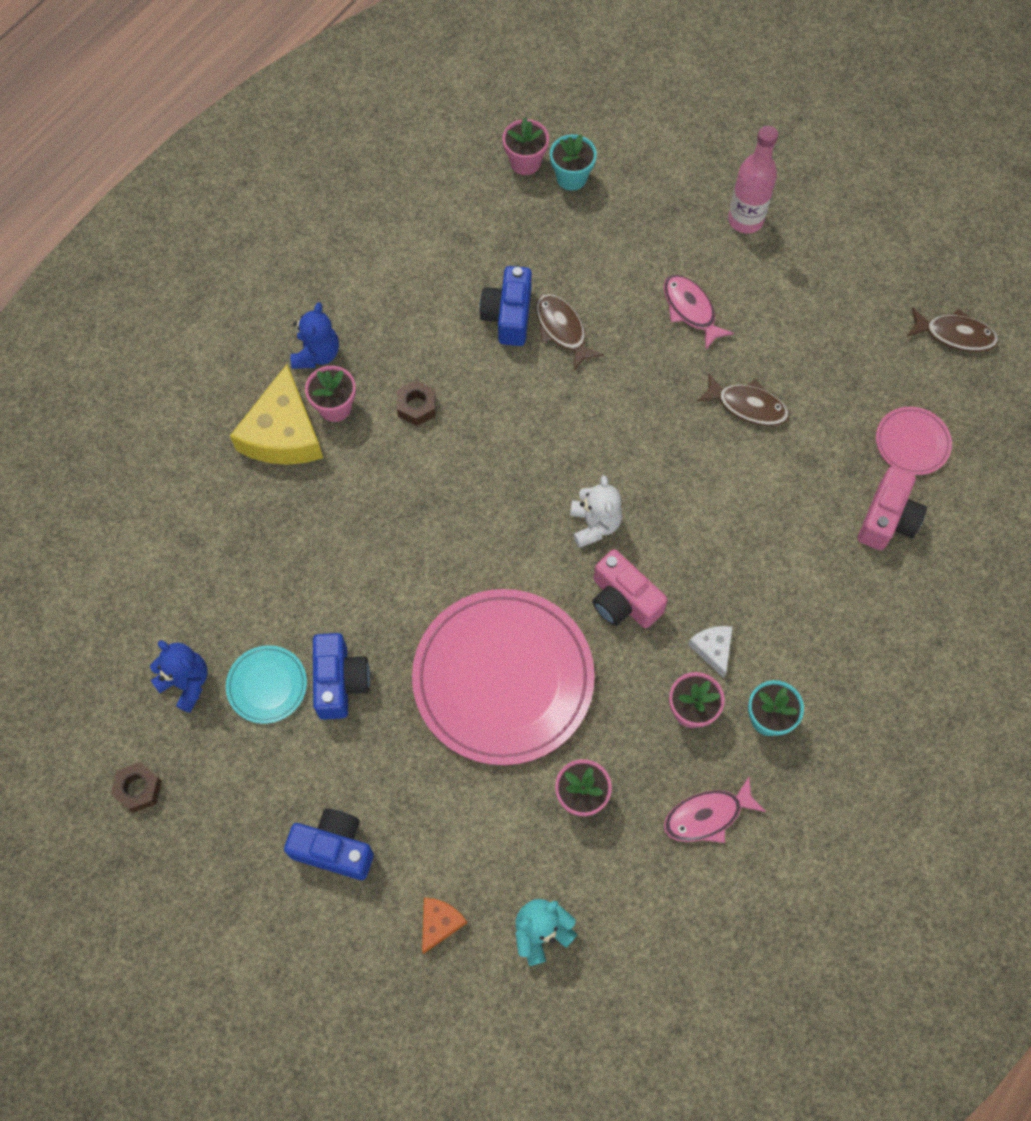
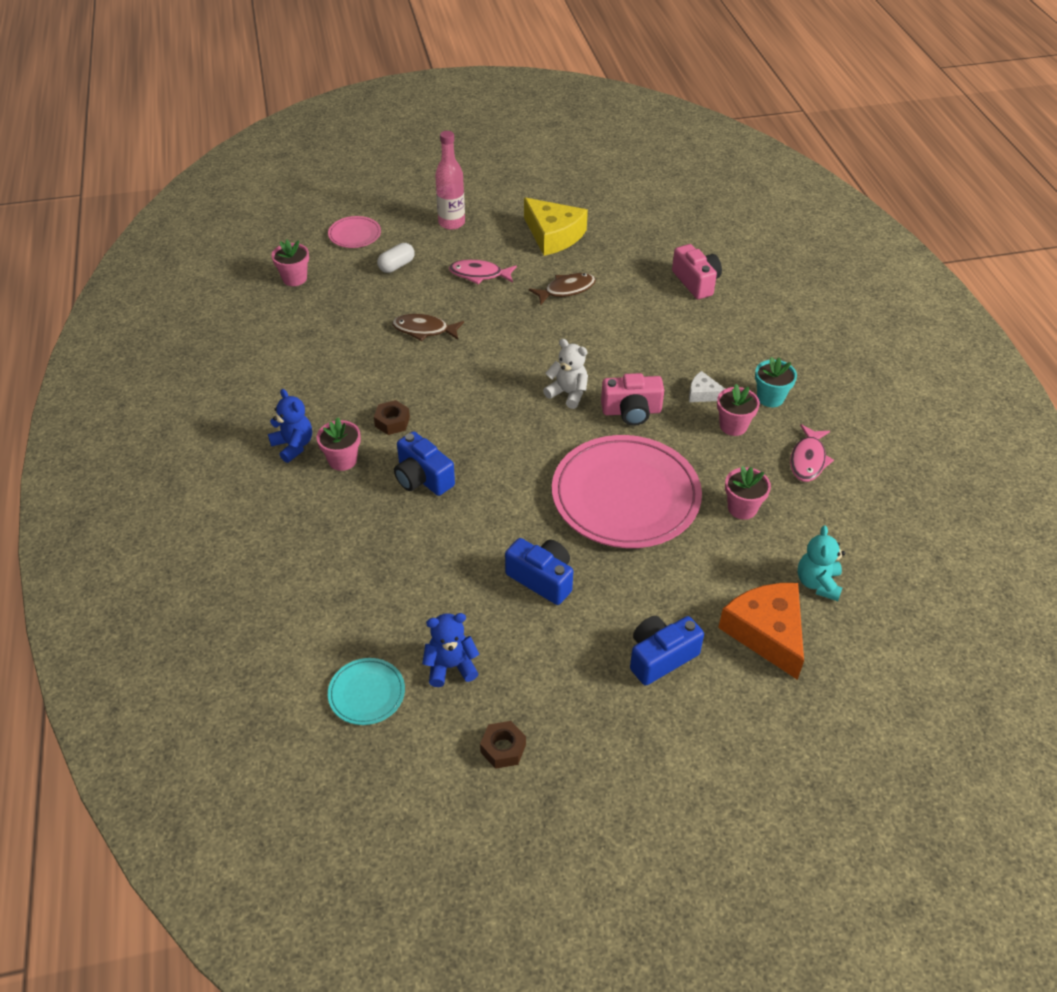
camera: 50 degrees left, 20 degrees down
(267, 685) = (502, 620): turquoise plate -> turquoise plate (367, 693)
(283, 433) = (328, 497): yellow cheese -> yellow cheese (553, 235)
(439, 923) = (766, 632): orange cheese -> orange cheese, size x2.06
(508, 316) = (385, 346): blue camera -> blue camera (422, 478)
(571, 177) = (331, 267): turquoise flower pot -> none
(630, 229) = (396, 266): none -> white capsule
(912, 442) = (661, 247): pink plate -> pink plate (355, 234)
(955, 335) = (616, 197): brown fish -> none

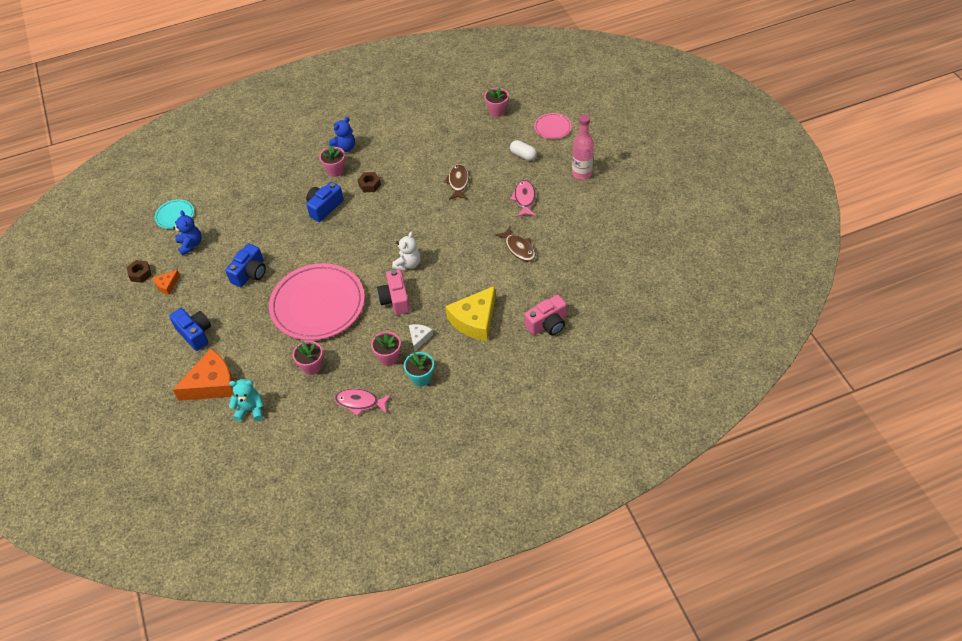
camera: 85 degrees right, 5 degrees up
(541, 702) = (167, 285): none -> orange cheese
(553, 235) = (583, 232): yellow cheese -> yellow cheese (475, 320)

